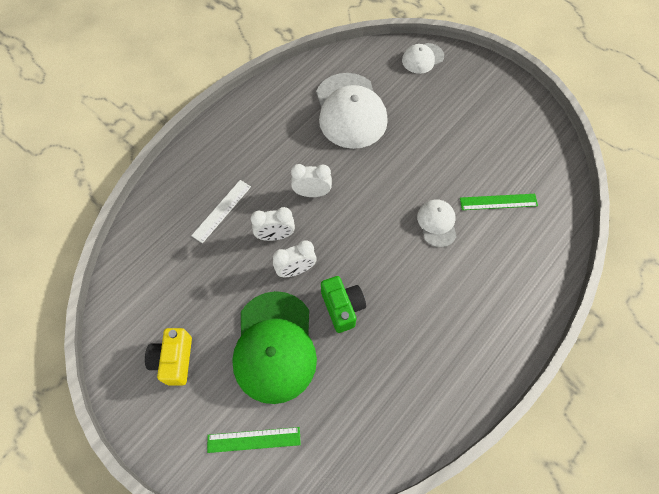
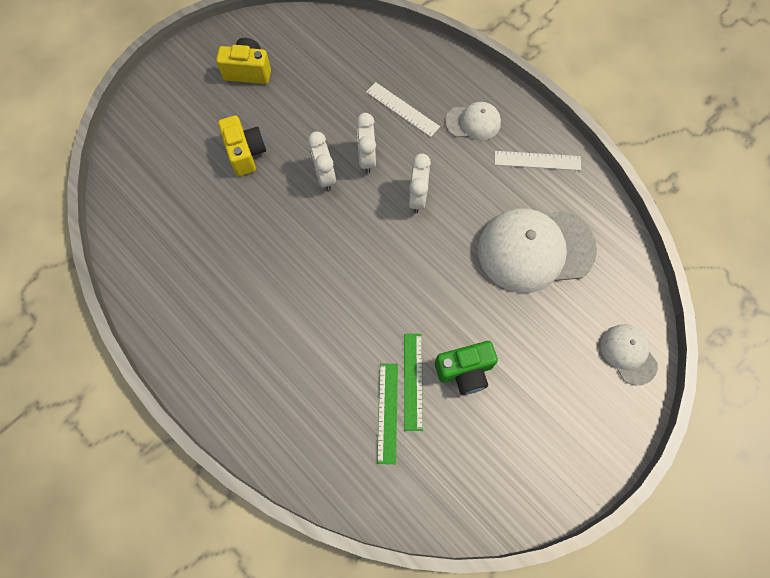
camera: 95 degrees right, 5 degrees up
(254, 439) = (163, 133): green ruler -> green ruler (413, 381)
(271, 110) = (537, 160): none -> white ruler
(274, 346) = (245, 153): green cap -> yellow camera
(342, 307) = (276, 217): green camera -> green camera (465, 371)
(437, 223) = (364, 330): white cap -> white cap (473, 122)

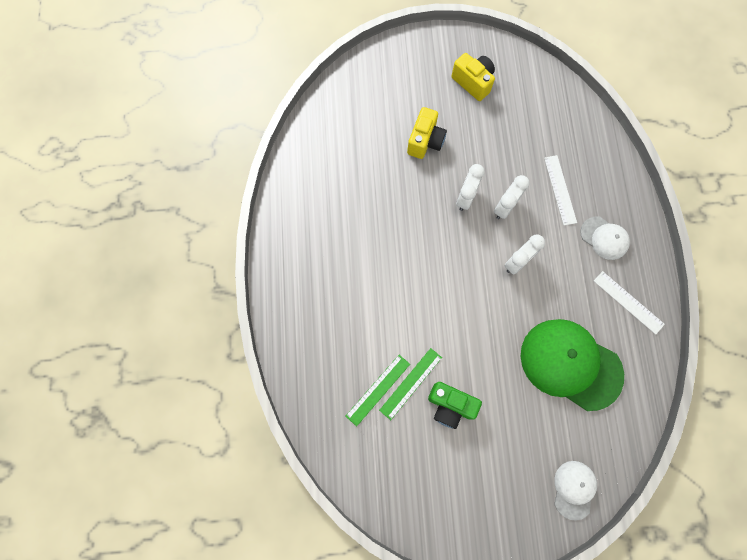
camera: 40 degrees right, 5 degrees up
(535, 249) = (570, 364): white cap -> green cap

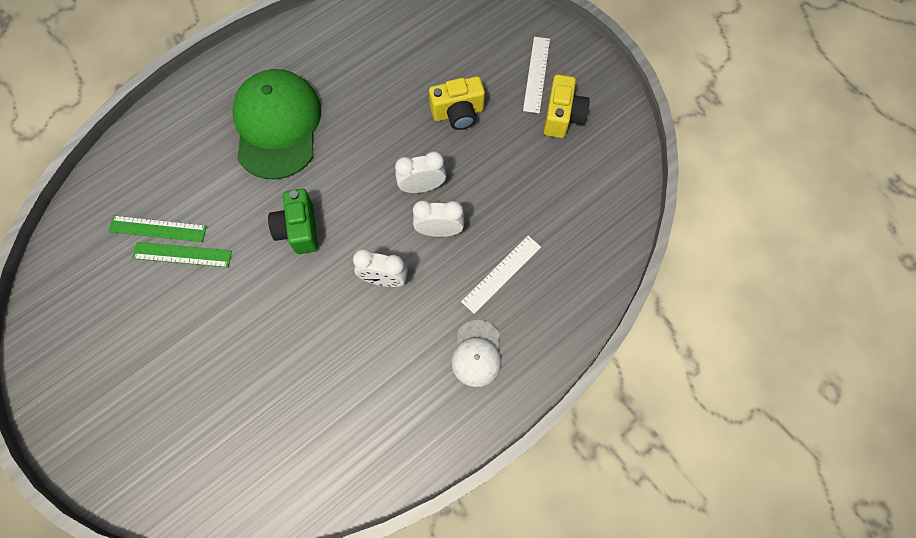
camera: 55 degrees right, 5 degrees down
(450, 405) = (180, 305): green camera -> green camera (298, 229)
(570, 364) = (301, 401): green cap -> green cap (277, 125)
(574, 489) = (159, 485): white cap -> none
(628, 302) = (416, 423): white ruler -> white ruler (536, 74)

